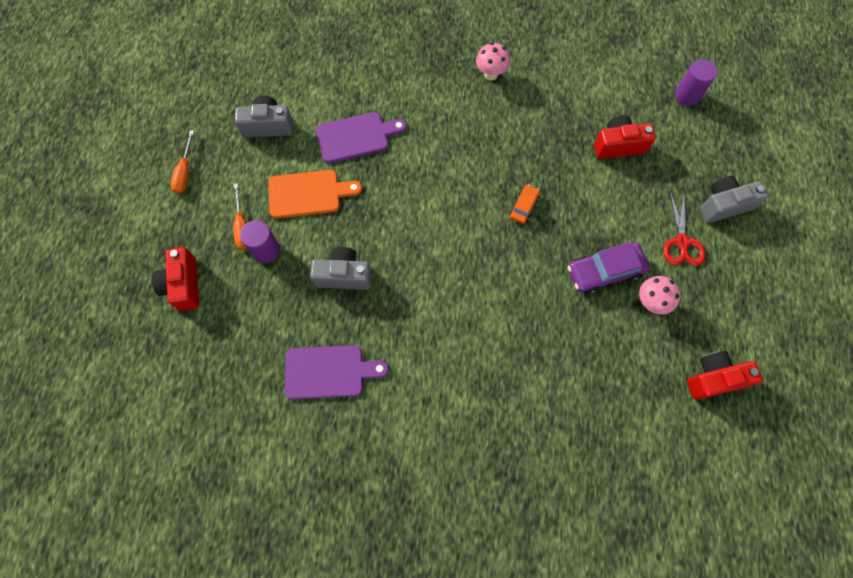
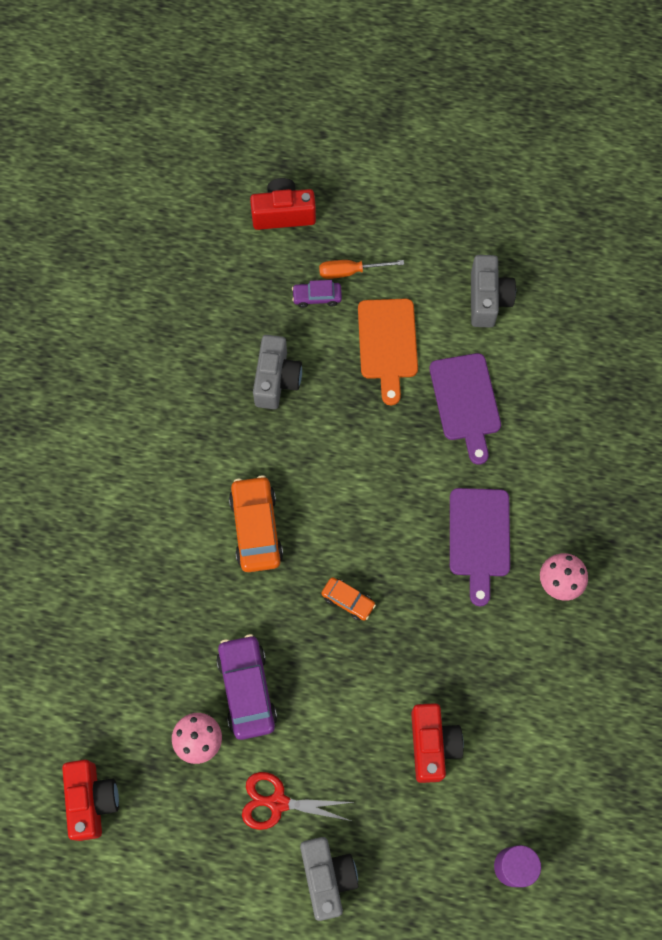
camera: 95 degrees right, 0 degrees up
(185, 172) = (427, 210): orange screwdriver -> none
(266, 250) = (317, 297): purple cylinder -> purple car
(329, 372) = (163, 360): purple cutting board -> purple cutting board (479, 537)
(475, 278) = (256, 528): none -> orange car

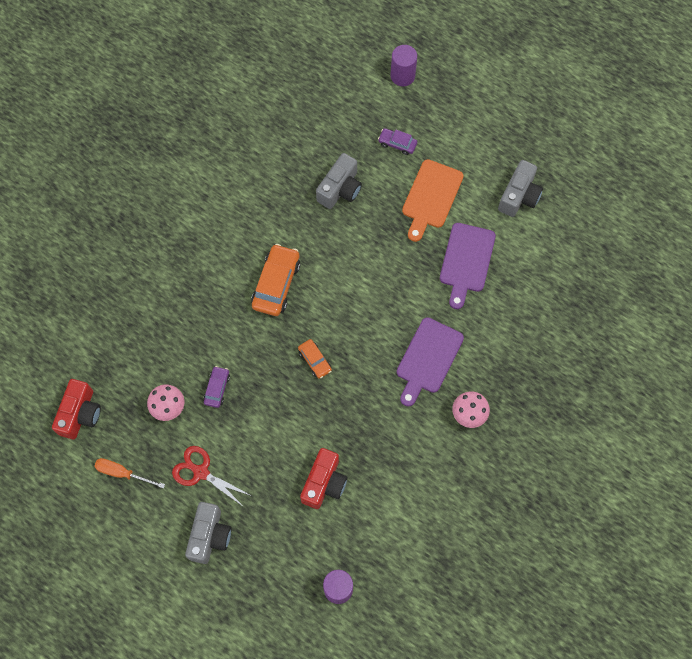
camera: 25 degrees right, 0 degrees up
(247, 689) = (217, 388): purple car -> purple car, size x0.55
(283, 214) = (402, 76): red camera -> purple cylinder
(350, 271) = (430, 136): orange screwdriver -> orange screwdriver (122, 473)

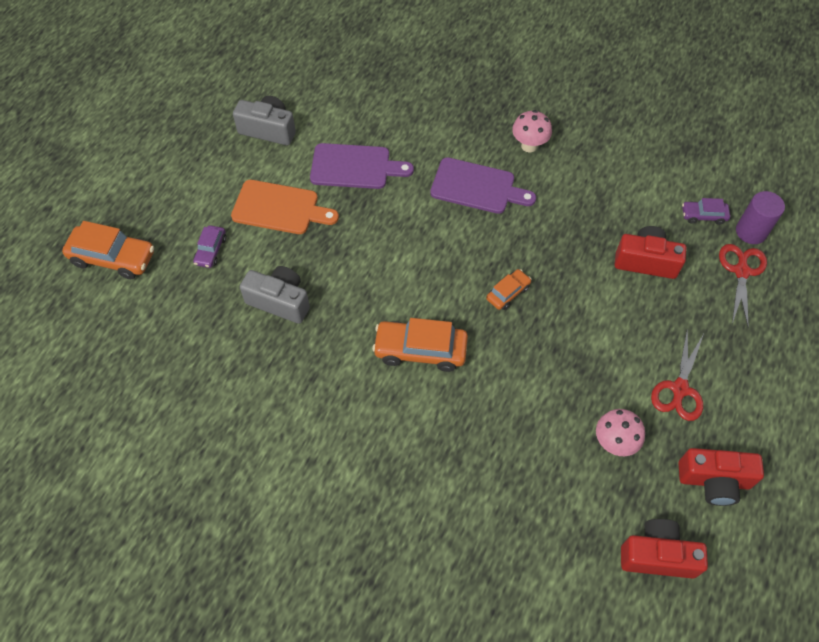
camera: 100 degrees left, 10 degrees down
(122, 473) = (714, 481): orange screwdriver -> red camera
(209, 536) = (748, 364): grey camera -> none
(217, 388) = (572, 391): purple car -> purple car (703, 215)
(299, 564) = (741, 271): none -> red scissors
(402, 76) = (113, 258): purple cylinder -> orange car

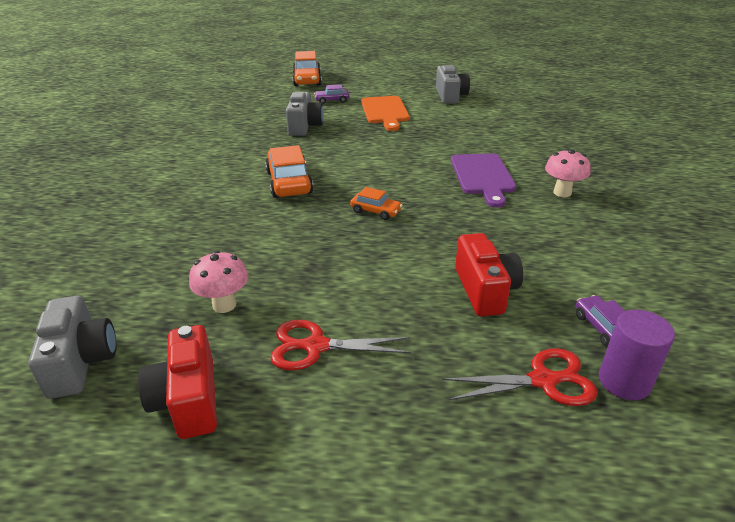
camera: 70 degrees right, 25 degrees down
(354, 167) = (449, 127): purple cutting board -> none
(657, 555) = (81, 361): red camera -> grey camera

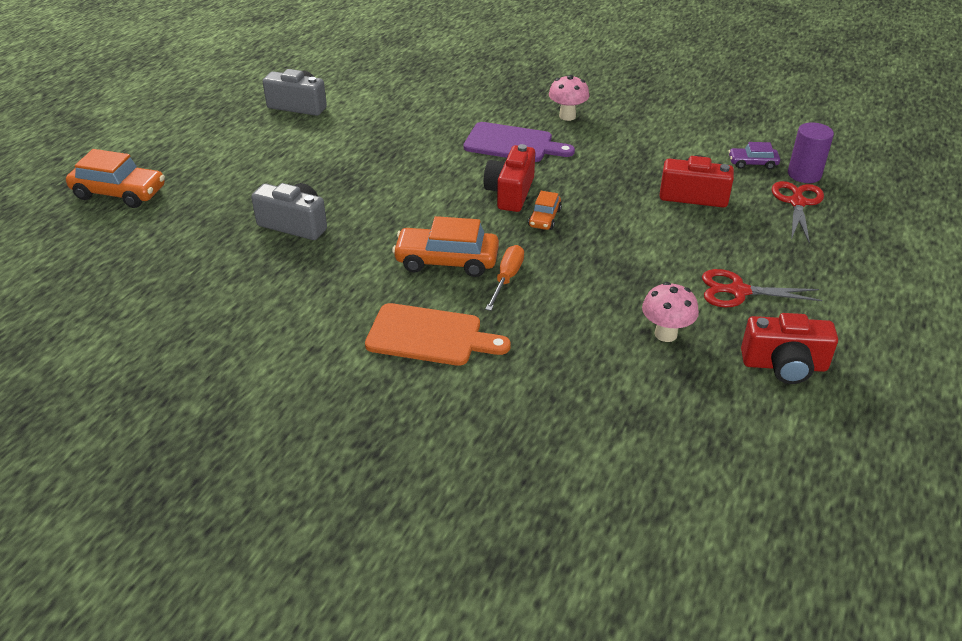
camera: 70 degrees left, 5 degrees up
(81, 361) = (722, 430): grey camera -> none
(277, 210) = (507, 278): none -> orange screwdriver
(315, 346) = (738, 291): red scissors -> red scissors turned 75 degrees clockwise
(332, 100) = (226, 188): purple car -> none
(375, 211) = (544, 218): orange car -> orange car turned 150 degrees clockwise
(385, 111) = (303, 158): orange cutting board -> orange cutting board (429, 336)
(403, 189) = (510, 193): none -> red camera

